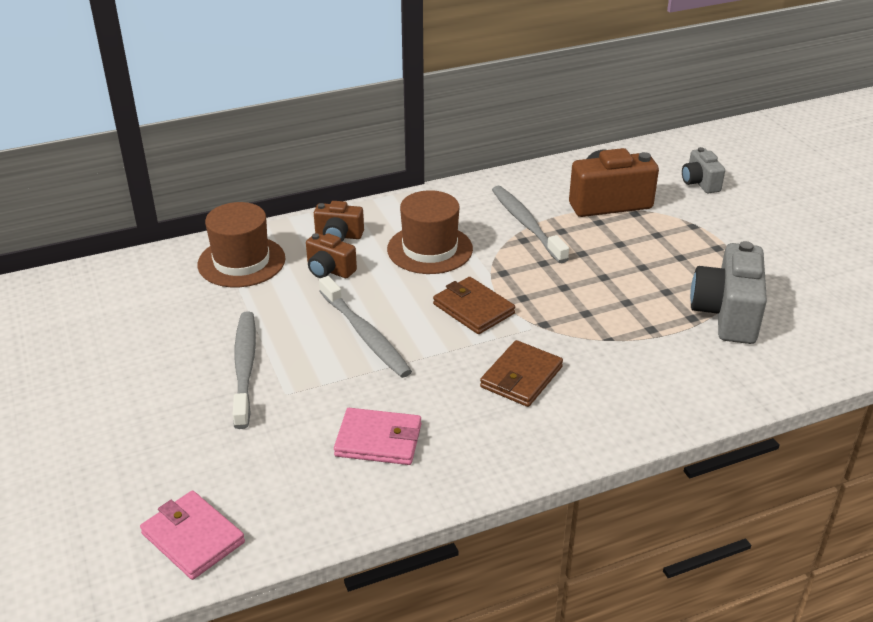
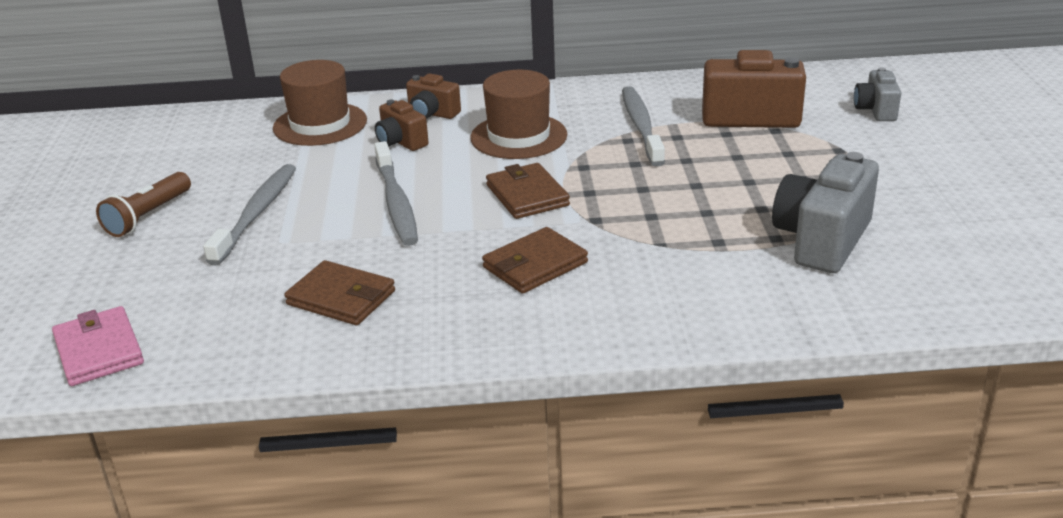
camera: 20 degrees right, 5 degrees down
(141, 388) = (148, 216): none -> brown flashlight
(378, 440) = (341, 298): pink wallet -> brown wallet

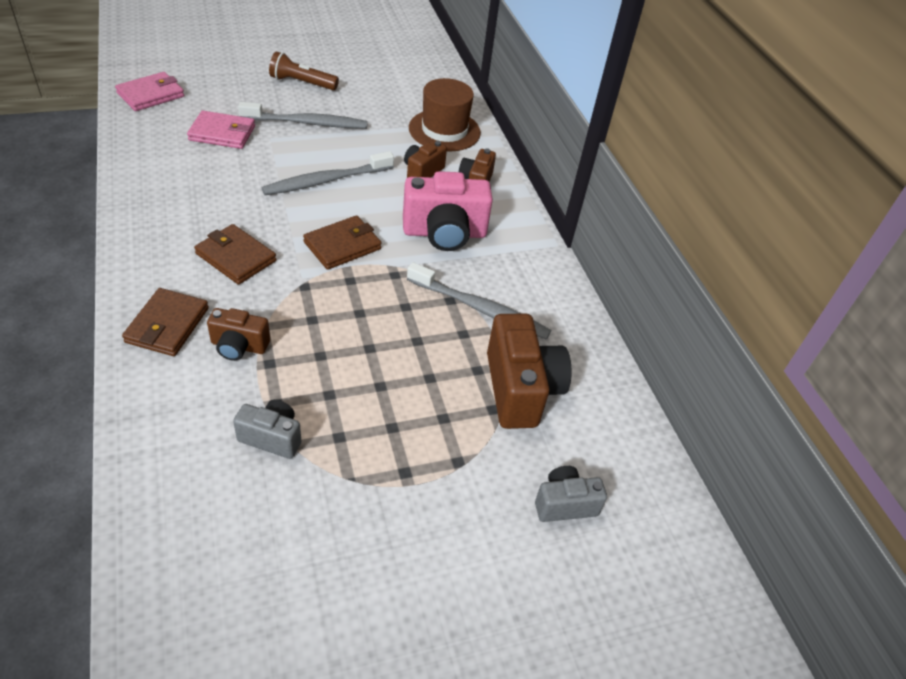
camera: 70 degrees right, 15 degrees up
(249, 280) = (222, 133): none -> pink wallet
(341, 298) = (198, 172): brown wallet -> brown wallet (167, 325)
(518, 136) = (444, 233): brown hat -> pink camera
(641, 126) = (479, 308): grey toothbrush -> grey toothbrush turned 45 degrees clockwise
(691, 261) = (239, 346): none -> brown camera
(822, 240) = (272, 437): grey camera -> grey camera, size x0.56

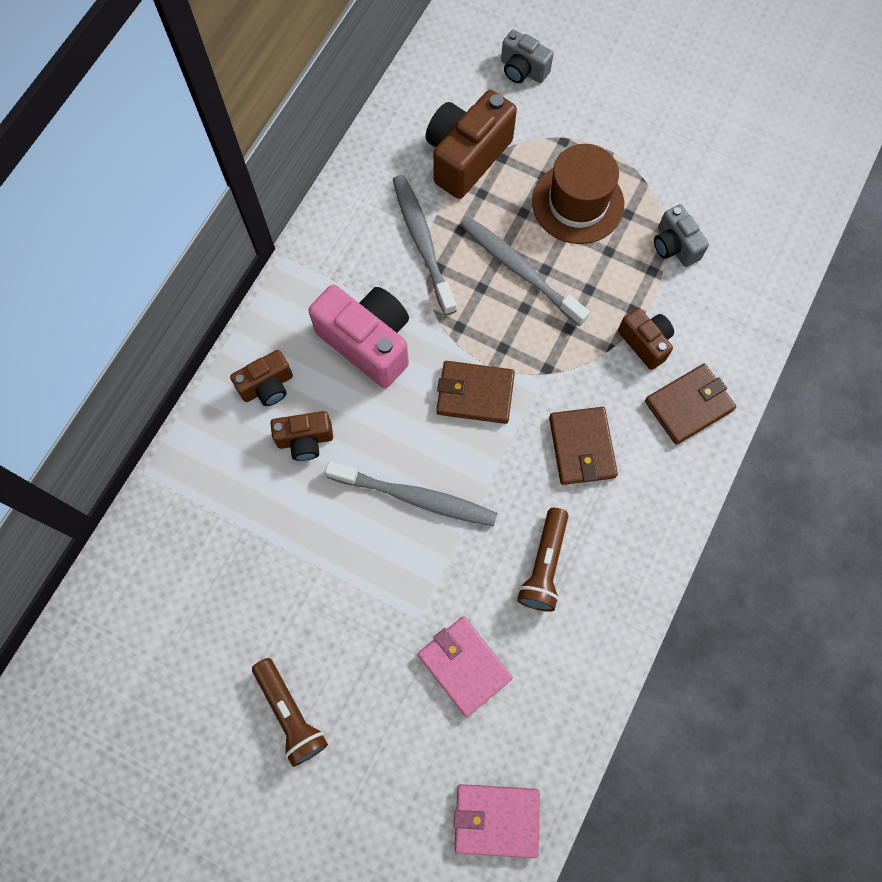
camera: 130 degrees left, 25 degrees up
(210, 190) = (544, 565): none -> brown flashlight
(307, 123) = (354, 618): grey toothbrush -> grey toothbrush (520, 270)
(444, 130) = (212, 491): brown hat -> brown hat (577, 203)

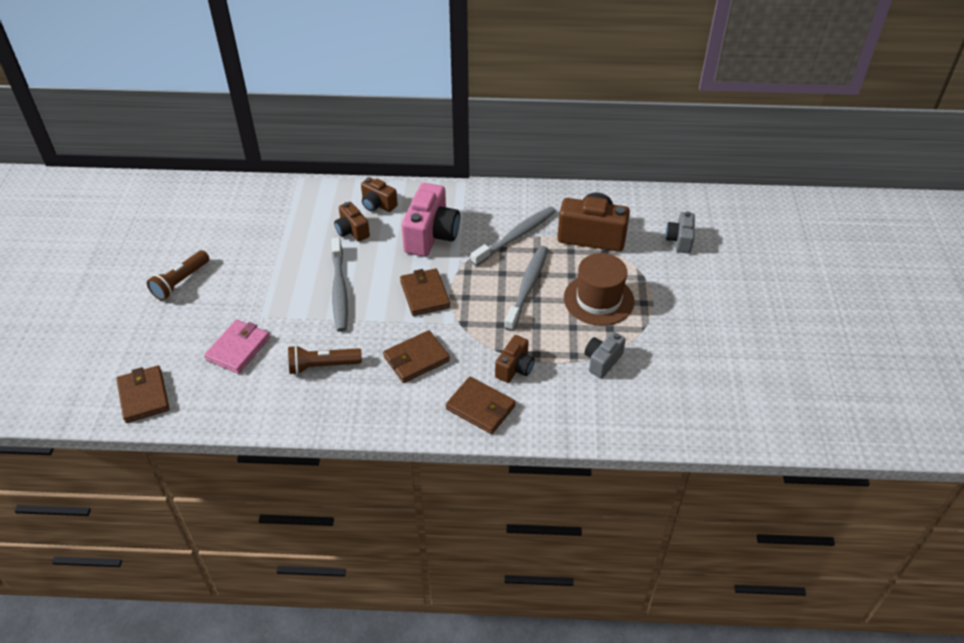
camera: 65 degrees right, 25 degrees down
(496, 819) = (144, 396): pink wallet -> brown wallet

